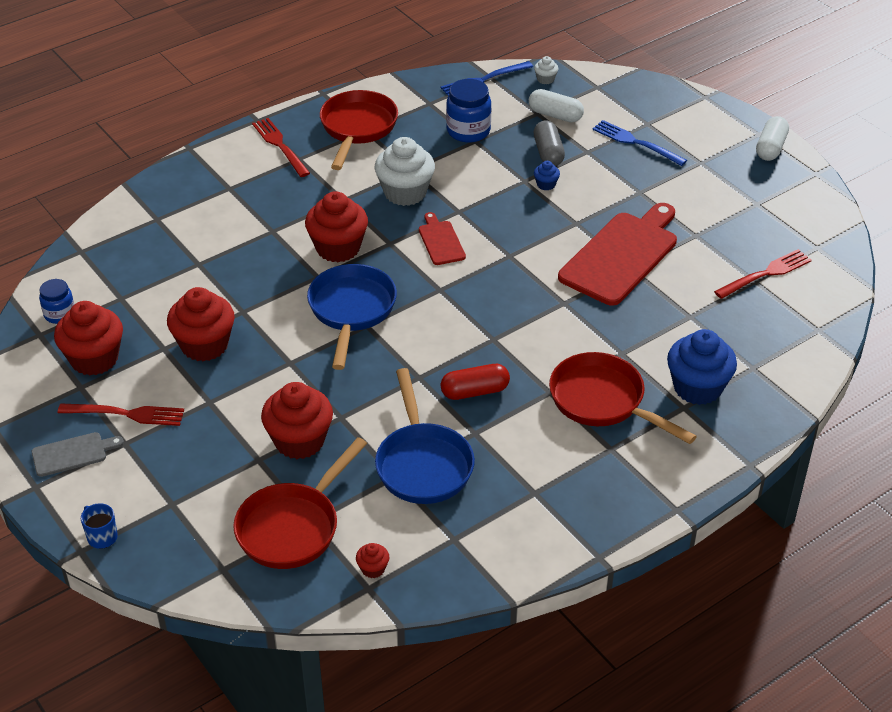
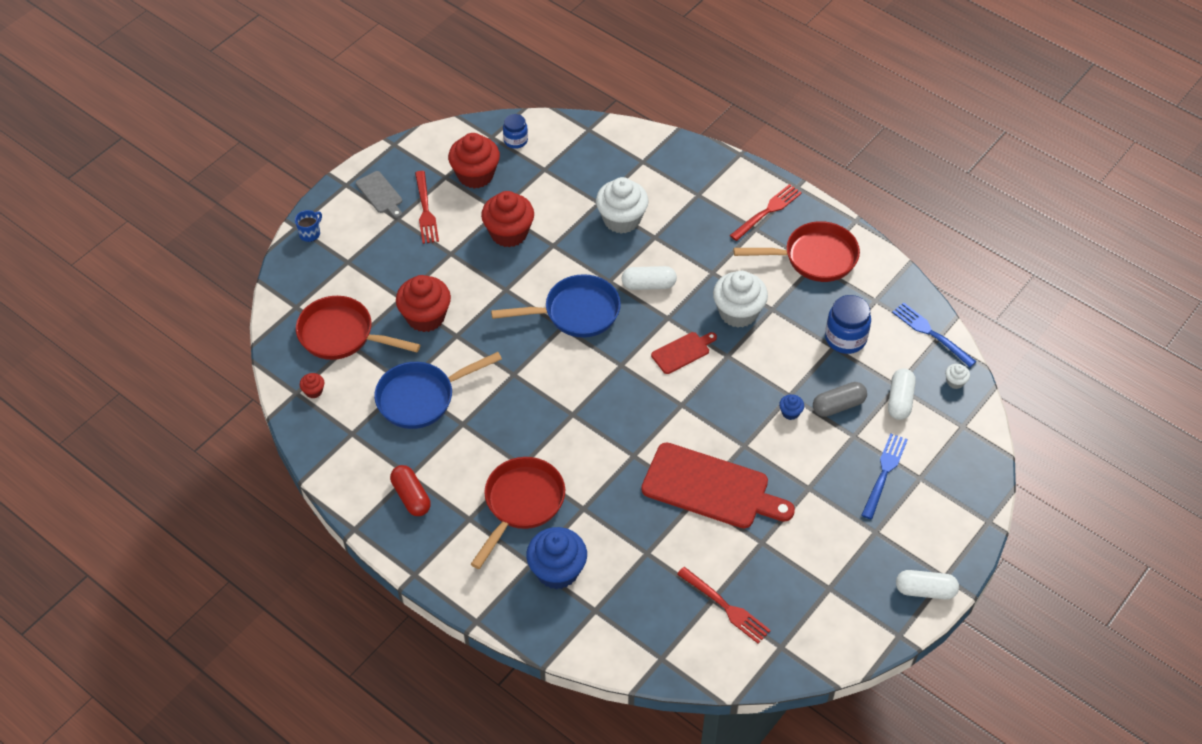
camera: 75 degrees right, 10 degrees up
(234, 250) = (621, 219): none -> white cupcake
(338, 248) = (648, 285): red cupcake -> white capsule
(475, 391) = (508, 414): red capsule -> red capsule (411, 497)

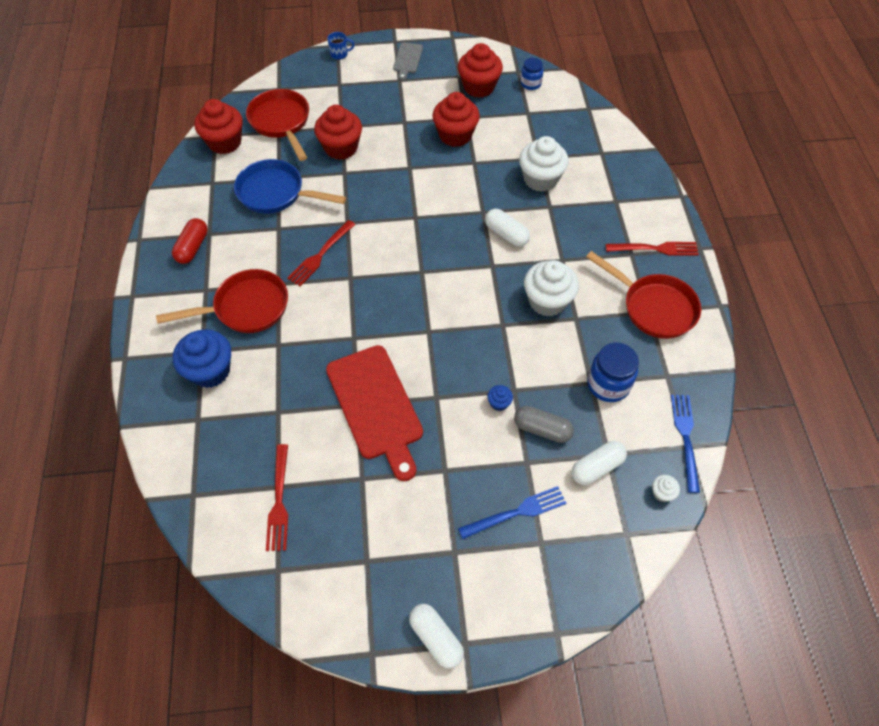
camera: 45 degrees right, 5 degrees up
(313, 391) = (225, 142): red cupcake -> red cupcake, size x2.27
(425, 210) = (422, 87): red fork -> red fork (320, 255)
(575, 312) = (435, 215): blue pan -> none
(682, 352) = (474, 296): red cutting board -> none

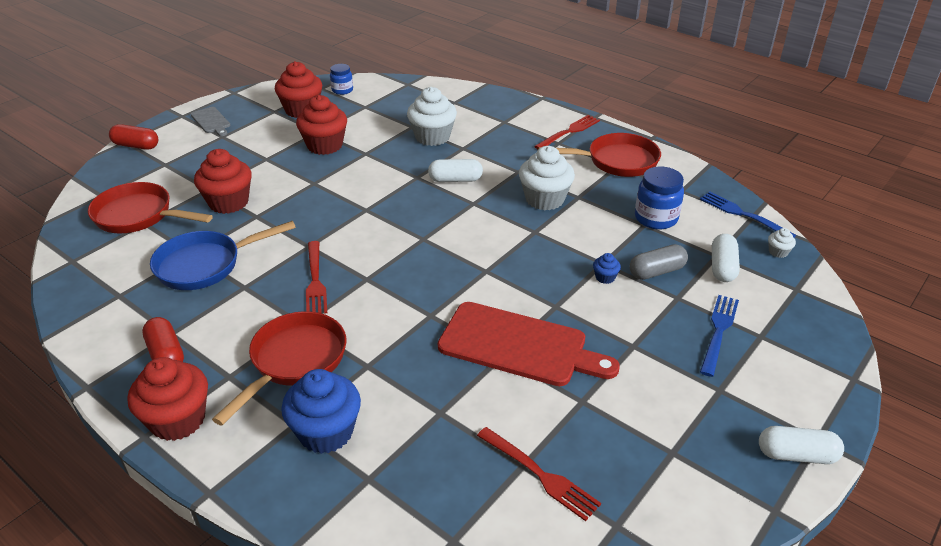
camera: 45 degrees left, 20 degrees down
(225, 142) = (91, 259): red cupcake -> red cupcake (178, 420)
(339, 54) = (136, 146): blue mug -> red capsule

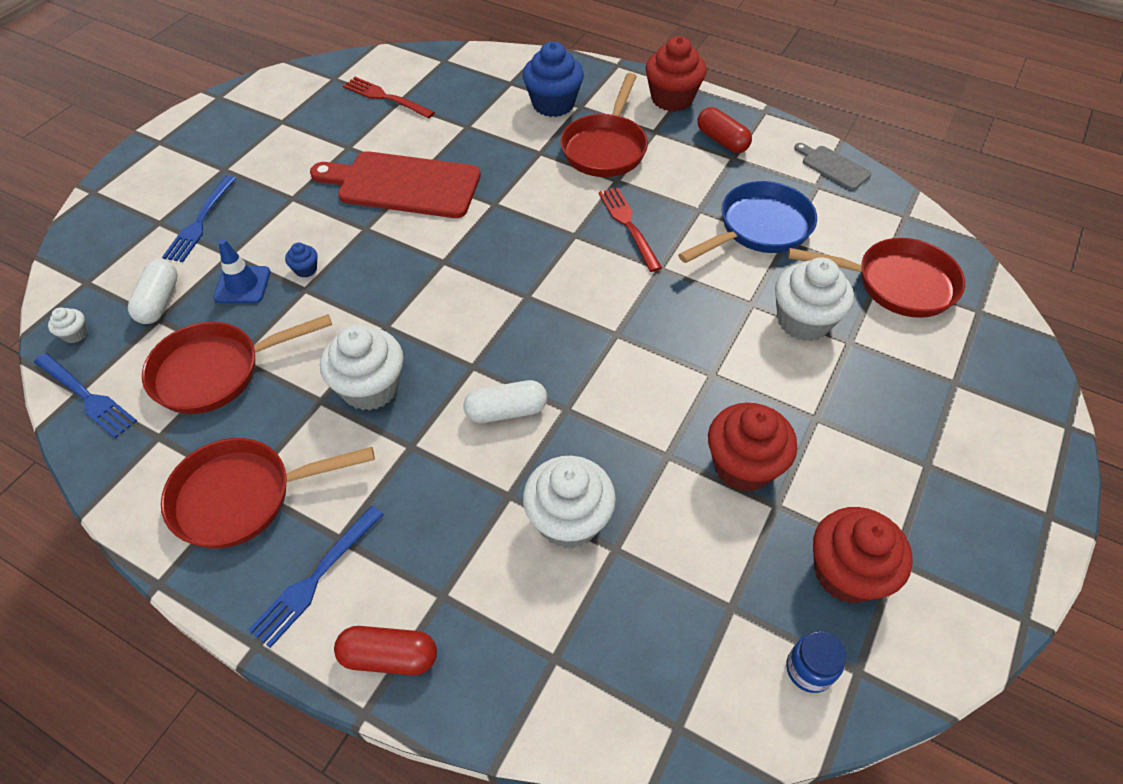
camera: 170 degrees right, 15 degrees up
(136, 146) = (1040, 418): red capsule -> red capsule (389, 656)
(211, 121) = (982, 506): grey cutting board -> grey cutting board (833, 167)
(228, 202) = (803, 321): red cupcake -> white cupcake
(569, 132) = (316, 578): red fork -> blue fork
(656, 218) = (216, 372): blue jar -> red pan
(656, 271) = (242, 285): grey capsule -> blue traffic cone
(796, 455) = (183, 130): white capsule -> none

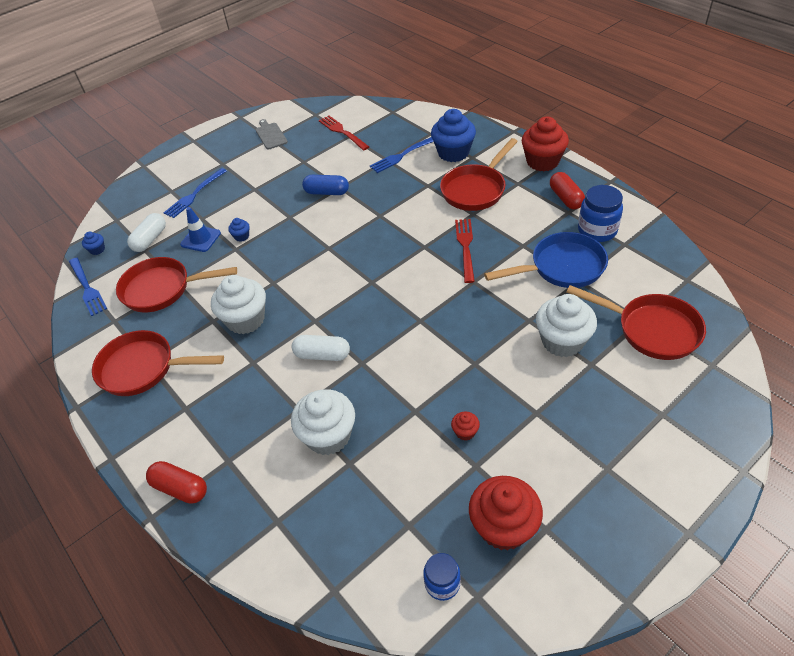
camera: 25 degrees right, 5 degrees down
(75, 334) = (97, 250): white cupcake -> blue cupcake
(316, 578) = (161, 428): blue fork -> blue fork (402, 155)
(403, 185) = (327, 192): red cutting board -> blue capsule
(743, 465) = (465, 432): red cupcake -> red cupcake, size x0.44
(778, 175) = (597, 230): none -> blue jar
(833, 167) = (645, 232): grey cutting board -> grey cutting board (270, 135)

